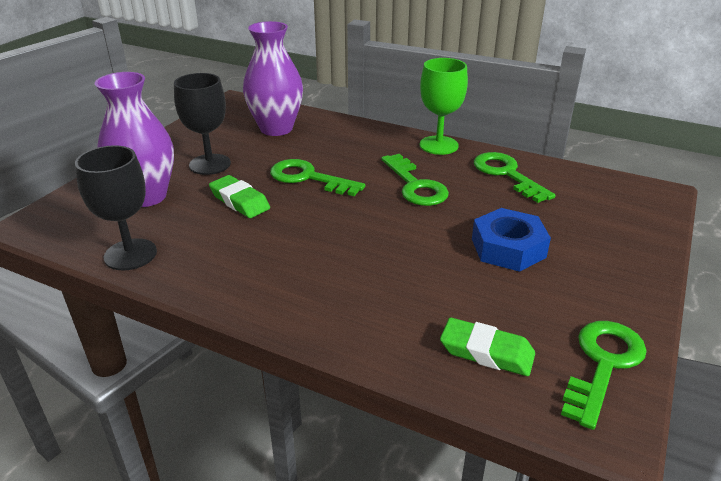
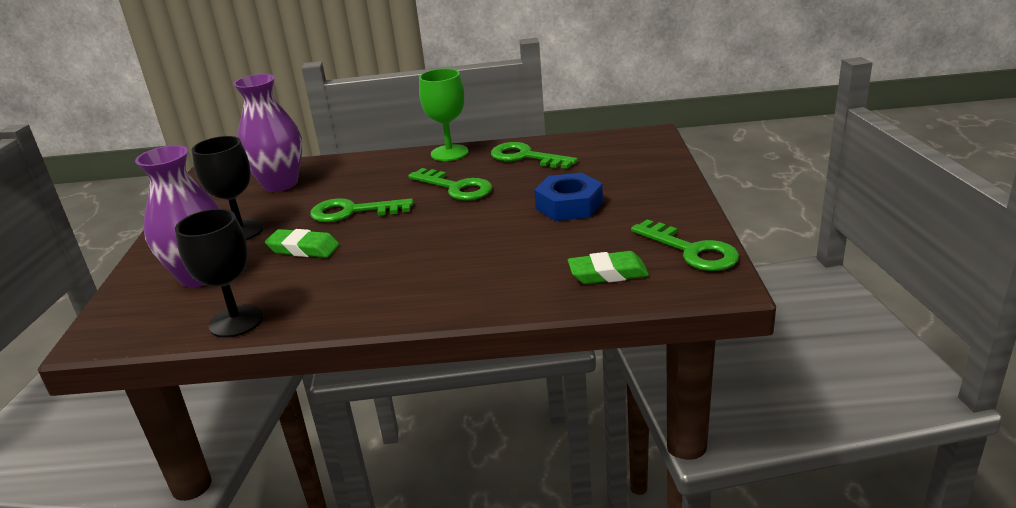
camera: 25 degrees left, 5 degrees down
(603, 364) = (692, 251): green key -> green key turned 135 degrees clockwise

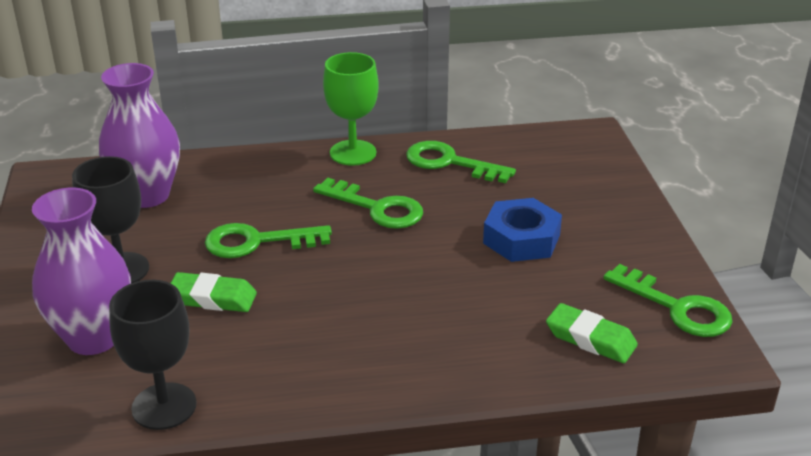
camera: 10 degrees left, 5 degrees up
(608, 273) = (590, 339): green eraser -> green eraser turned 45 degrees clockwise

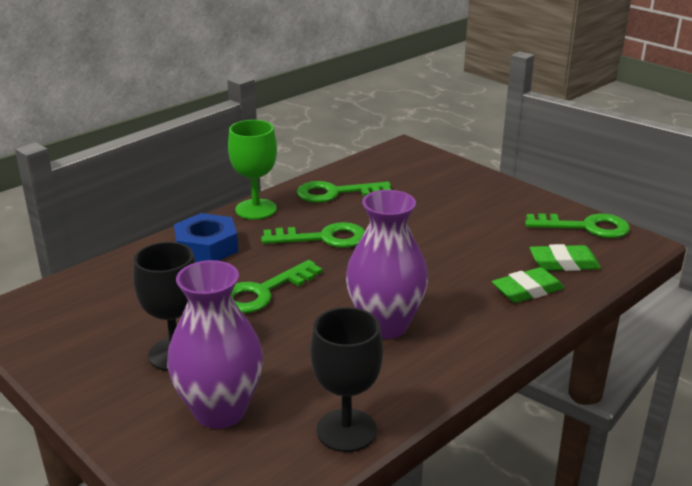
camera: 35 degrees left, 5 degrees down
(147, 195) = (123, 294): purple vase -> purple vase (385, 325)
(212, 298) = (281, 342): green eraser -> green eraser (527, 290)
(521, 239) = (445, 222): blue nut -> blue nut (206, 247)

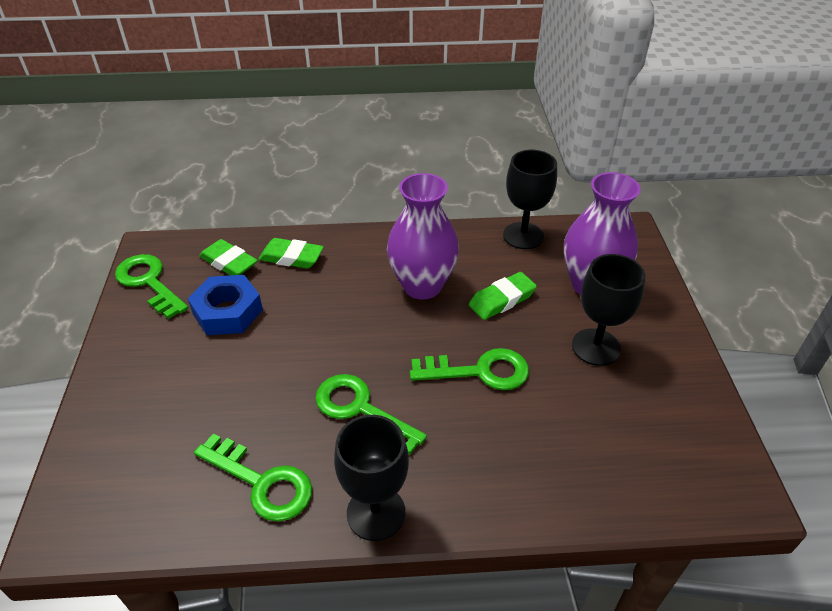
camera: 140 degrees left, 15 degrees up
(206, 247) = (483, 473): blue nut -> blue nut (228, 312)
(256, 209) = (376, 513): green goblet -> black goblet
(299, 350) = (502, 300): none -> green eraser

